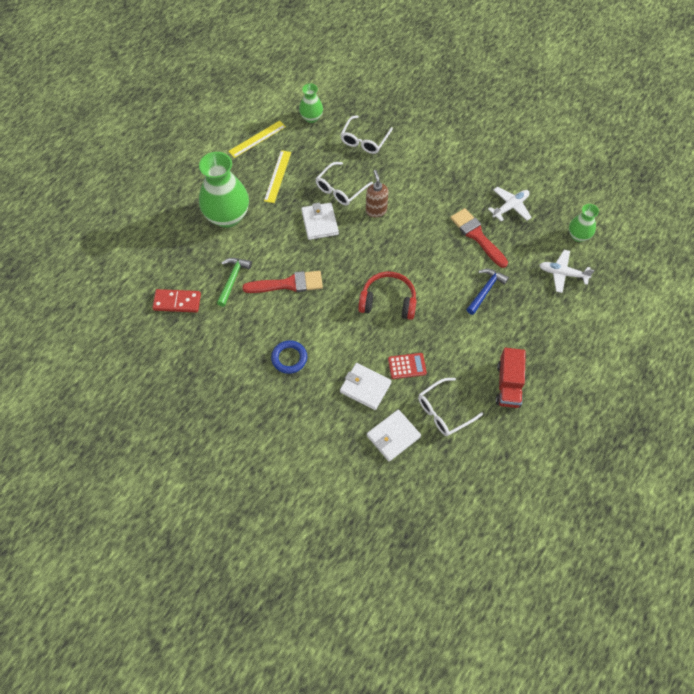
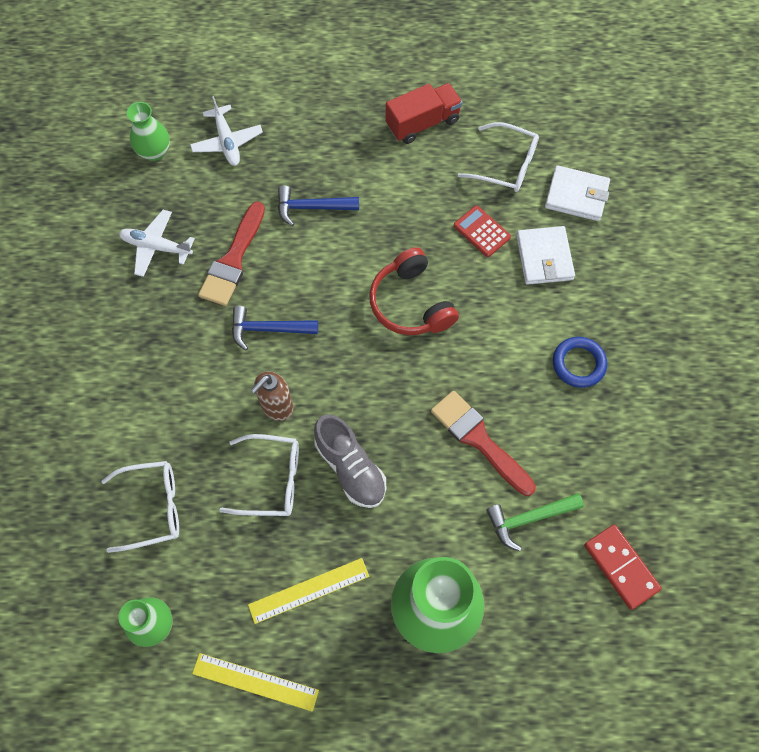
camera: 125 degrees left, 5 degrees up
(320, 222) = (350, 468): white wallet -> grey shoe
(422, 229) = (268, 329): none -> blue hammer

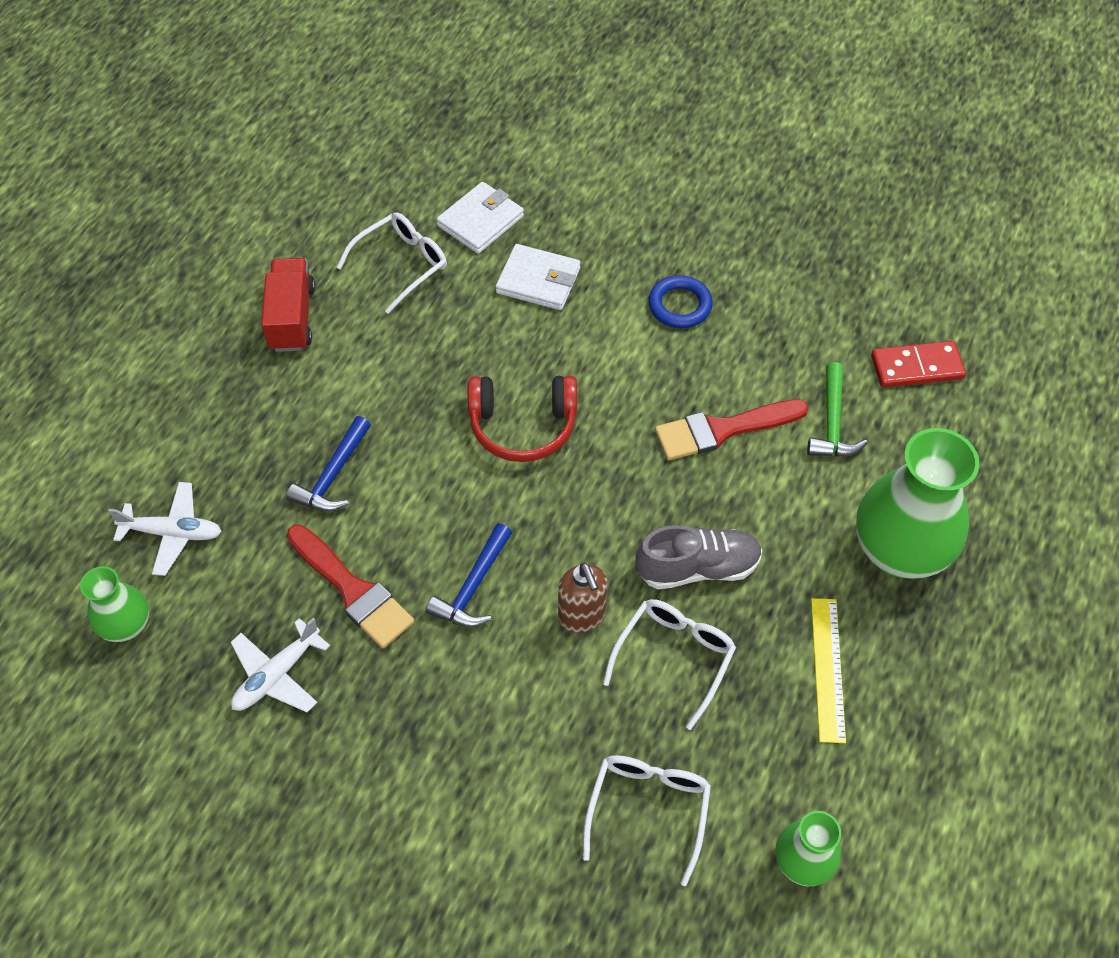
camera: 65 degrees left, 10 degrees down
(255, 681) = (915, 768): yellow ruler -> none
(481, 231) = (472, 322): red calculator -> none

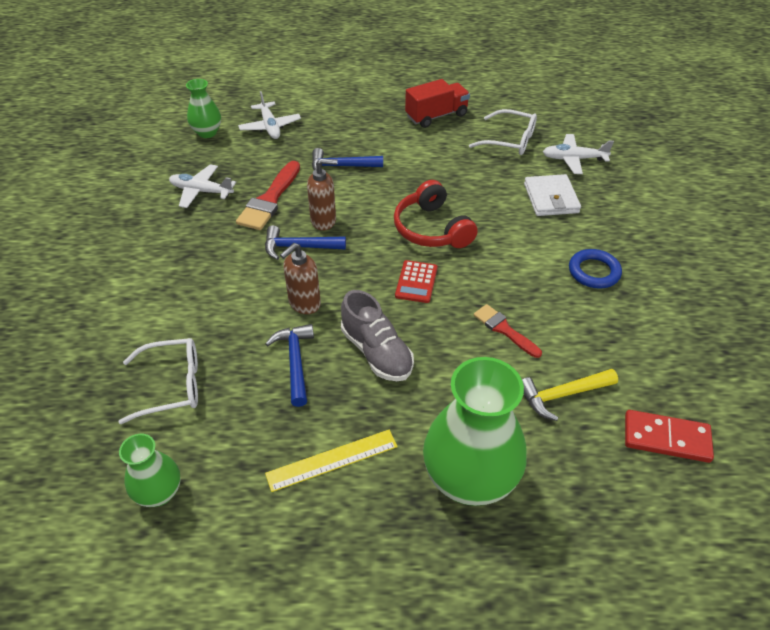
camera: 65 degrees right, 10 degrees down
(437, 539) = (324, 221): none -> brown soap dispenser
(480, 221) = (573, 159): white wallet -> white plane
(606, 481) = (416, 282): none -> red calculator
(673, 658) = (295, 362): white glasses -> blue hammer
(722, 430) = (504, 329): red brush -> red brush, size x0.62
(832, 422) = (562, 395): green hammer -> yellow hammer
(916, 367) = (666, 438): red domino -> red domino turned 45 degrees counterclockwise

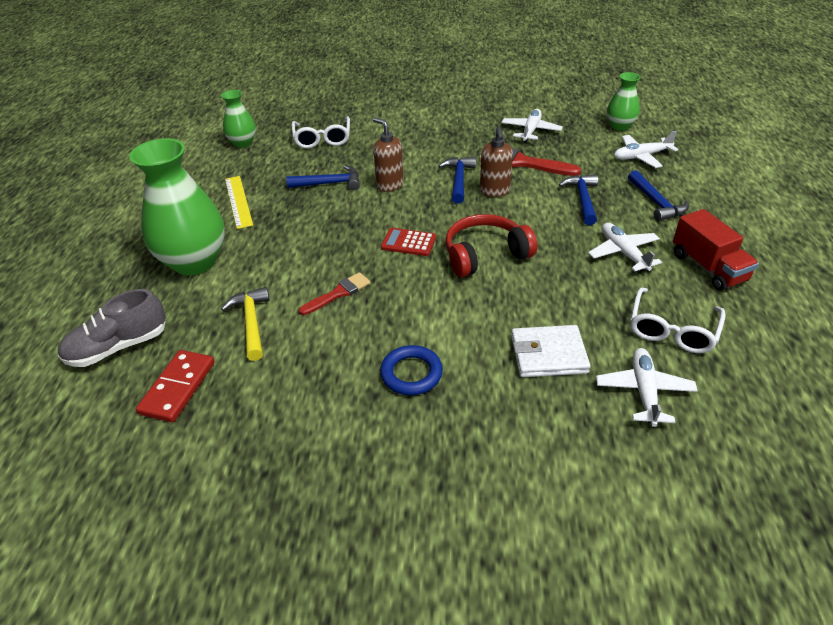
camera: 95 degrees right, 5 degrees down
(348, 128) = (656, 202): none -> blue hammer
(376, 352) = (329, 220): grey shoe -> grey shoe (118, 347)
(421, 152) = (623, 253): none -> white plane

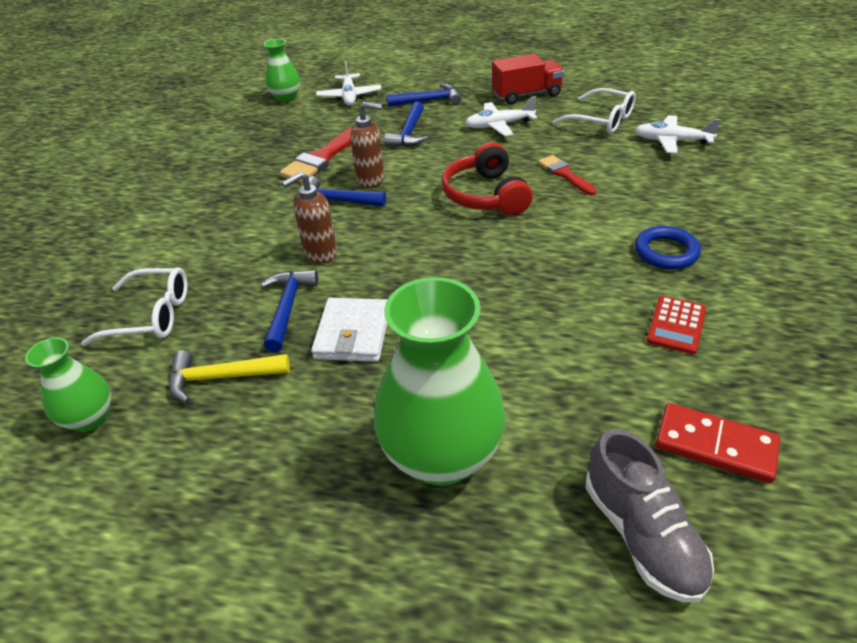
camera: 80 degrees left, 0 degrees up
(238, 201) = (288, 412): yellow ruler -> none
(252, 323) = (588, 378): yellow hammer -> yellow hammer (222, 377)
(338, 293) = (537, 300): red brush -> red brush (565, 174)
(408, 243) = (450, 244): red calculator -> red calculator (676, 325)
(531, 131) = (258, 146): white plane -> none
(548, 354) = (633, 176): white wallet -> white wallet (353, 333)
(582, 199) = (409, 133): blue hammer -> blue hammer turned 90 degrees counterclockwise

